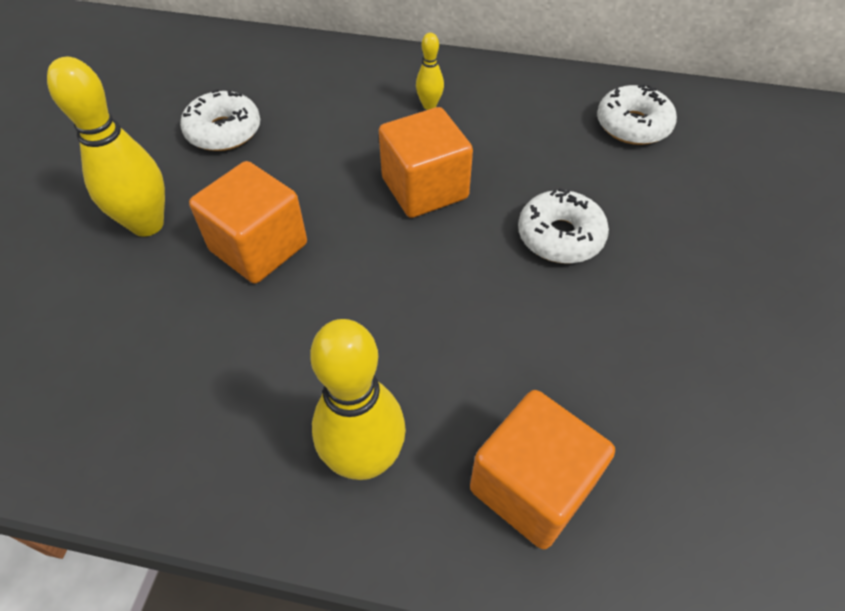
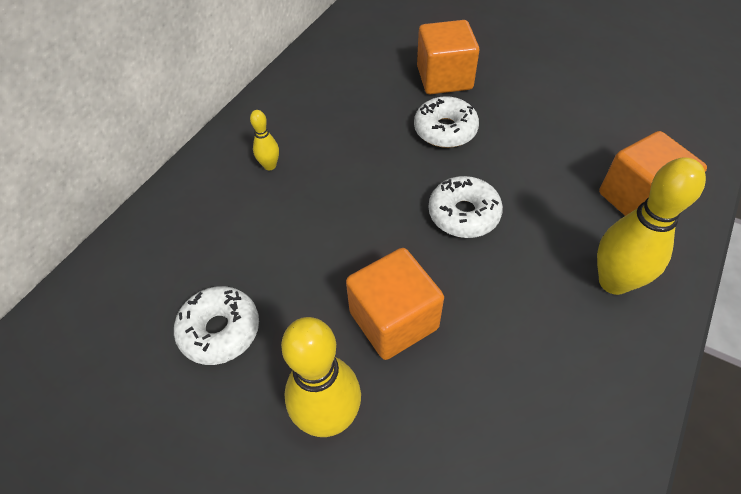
camera: 70 degrees left, 0 degrees up
(424, 188) = (368, 191): orange cube -> orange cube (444, 78)
(633, 125) = (353, 63): white donut -> white donut (463, 214)

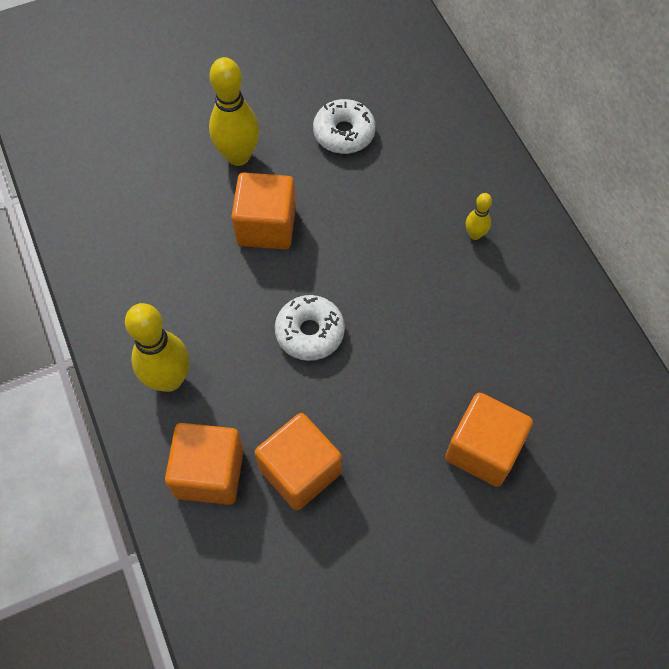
camera: 125 degrees right, 10 degrees up
(445, 130) = (410, 392): white donut -> none
(569, 152) = (300, 471): none -> orange cube

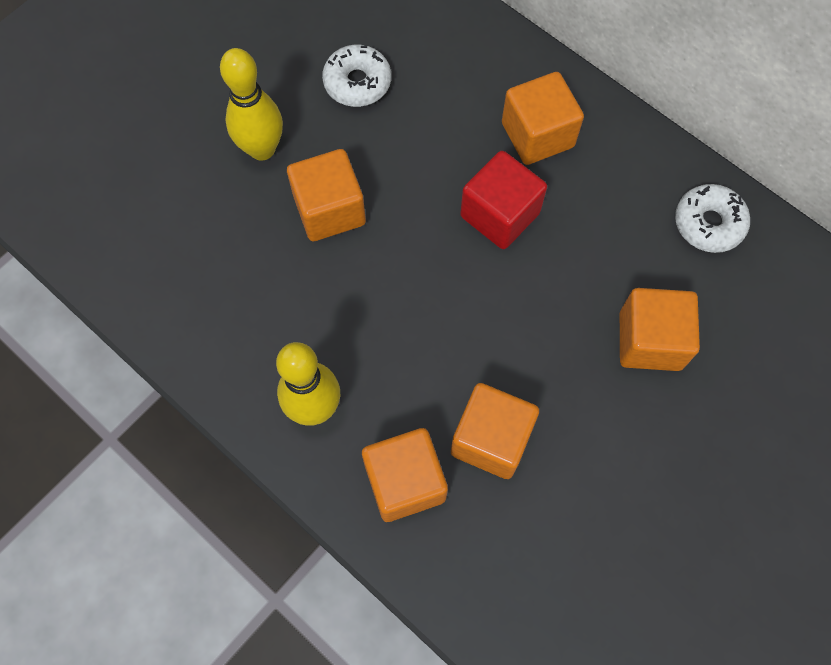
camera: 25 degrees left, 5 degrees up
(310, 332) = (429, 299): white donut -> white donut (708, 223)
(406, 287) = (500, 215): none -> red cube
(475, 234) = (537, 135): yellow bowling pin -> orange cube

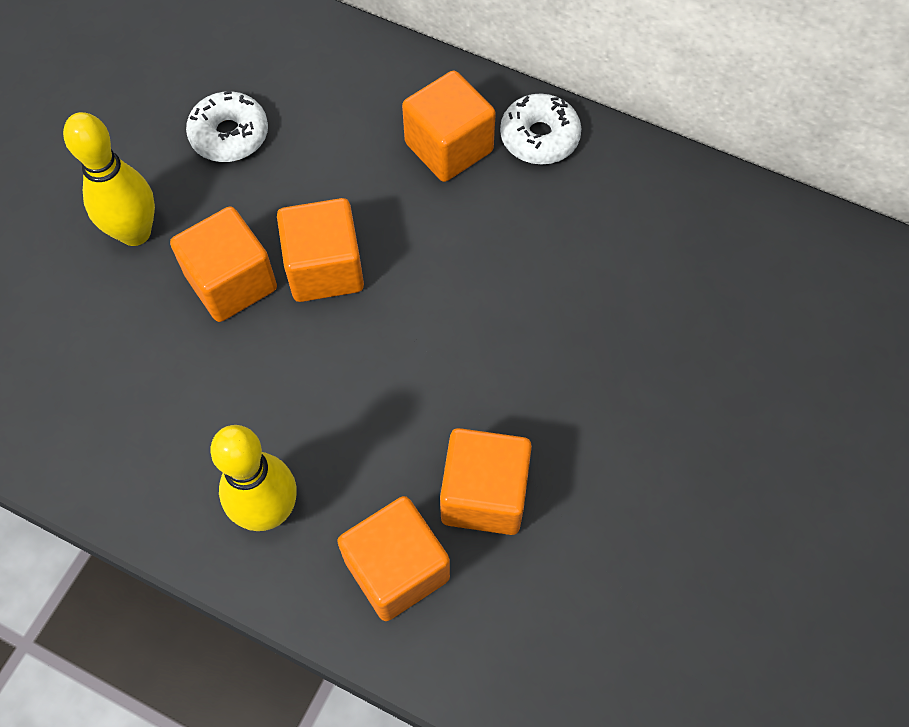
camera: 15 degrees left, 5 degrees down
(500, 215) = (429, 243): red cube -> none
(650, 341) = (633, 340): orange cube -> orange cube (325, 269)
(708, 223) = (662, 199): white donut -> white donut (539, 137)

